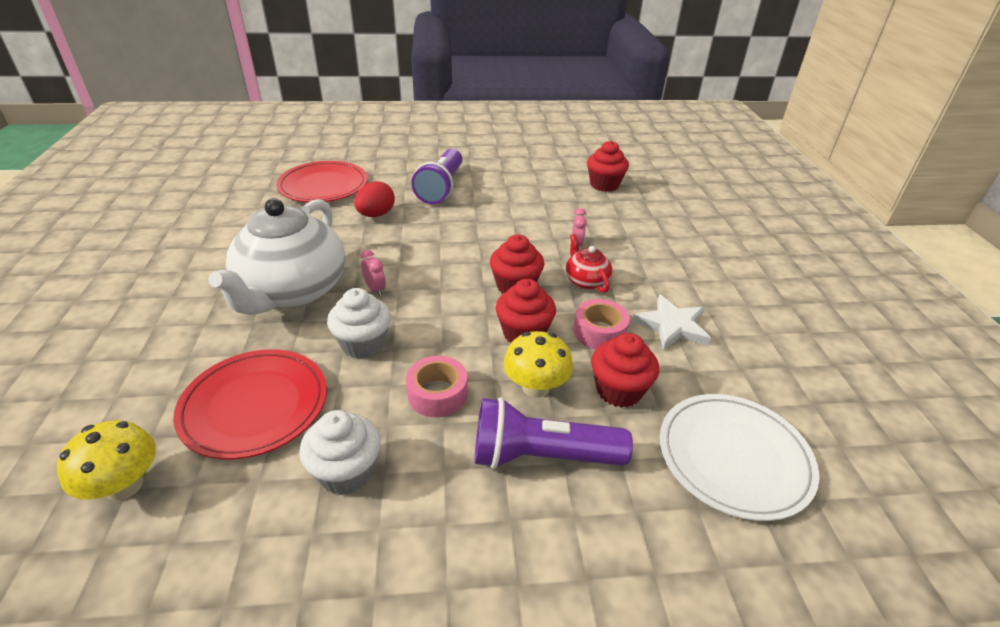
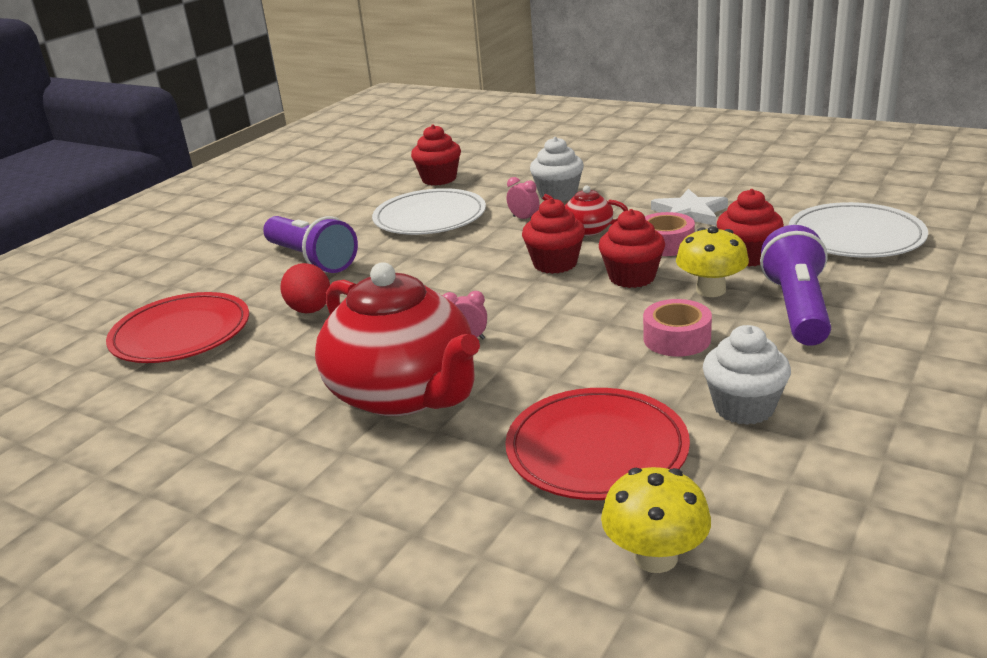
camera: 50 degrees left, 10 degrees down
(292, 291) = (405, 394): white teapot -> red teapot
(363, 344) = (558, 364): white cupcake -> white cupcake (558, 195)
(540, 205) = (430, 217): none -> white plate
(542, 456) = (797, 308): purple flashlight -> purple flashlight turned 150 degrees clockwise

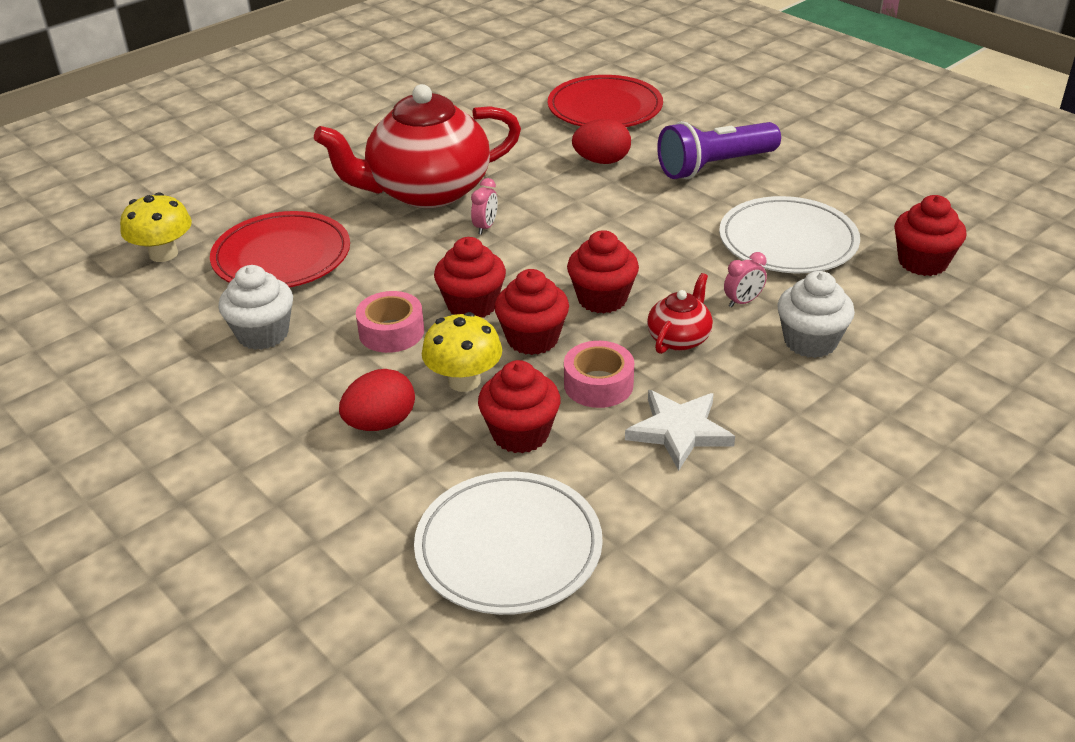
camera: 105 degrees right, 10 degrees up
(605, 313) = (472, 305): none -> red cupcake
(797, 308) = (380, 423): purple flashlight -> red egg

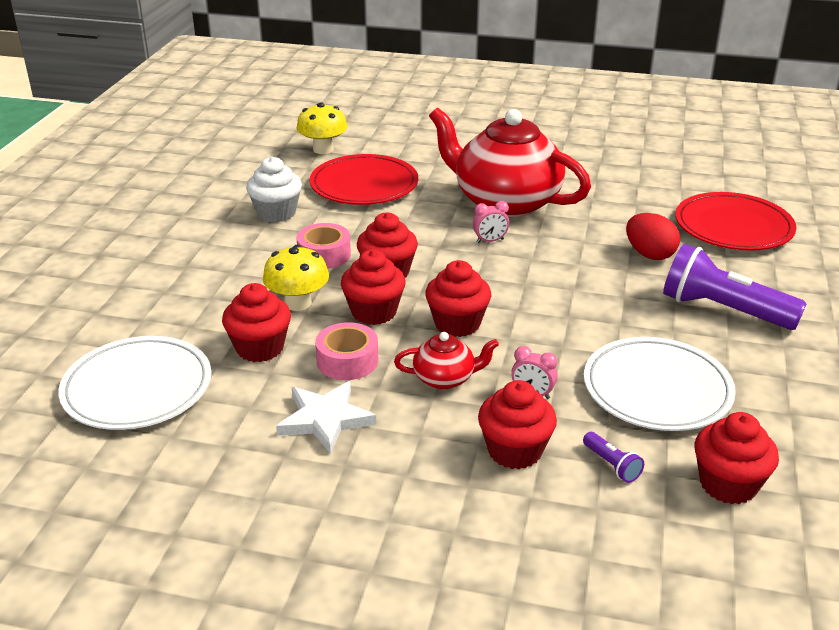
camera: 55 degrees right, 5 degrees down
(380, 423) = (224, 289): red egg -> none
(810, 341) = (514, 451): white cupcake -> red cupcake
(863, 302) = (611, 465): none -> purple flashlight

